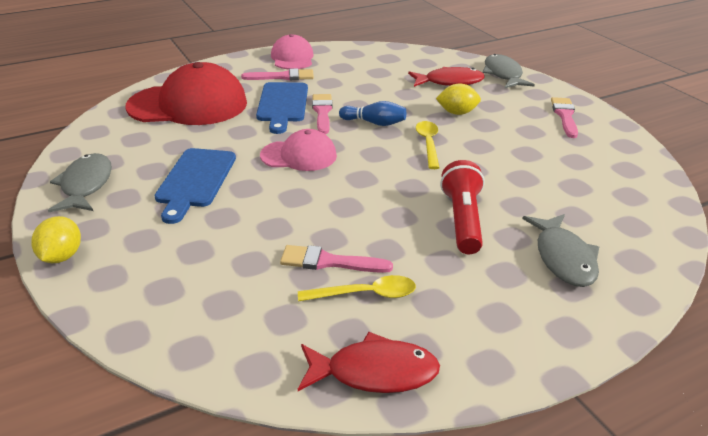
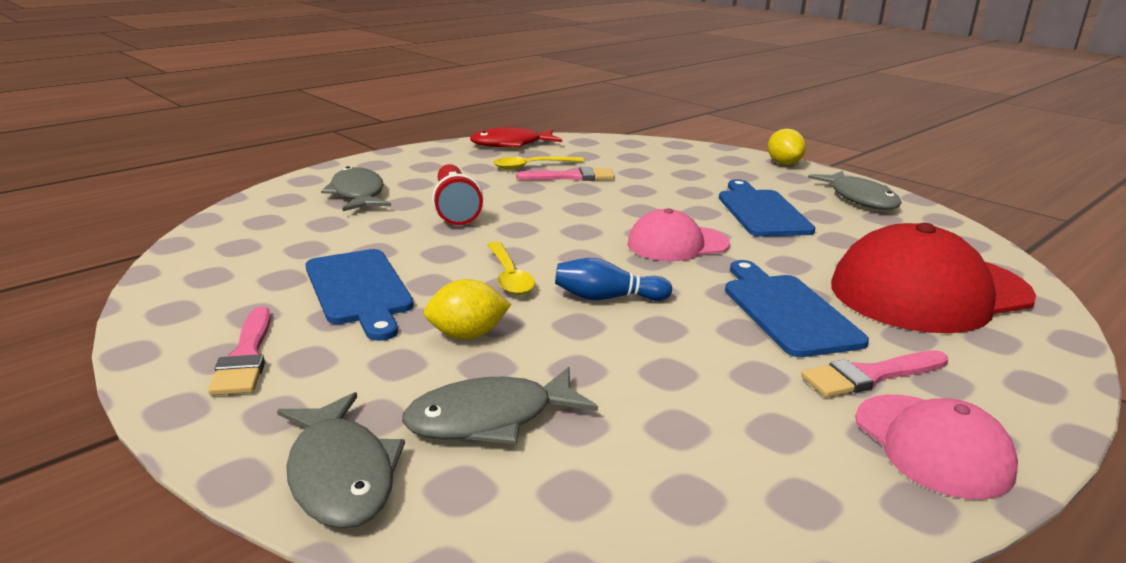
camera: 165 degrees right, 10 degrees down
(322, 112) = (707, 306): pink brush -> none
(449, 82) = (490, 419): red fish -> grey fish
(522, 146) = (359, 290): none -> blue cutting board

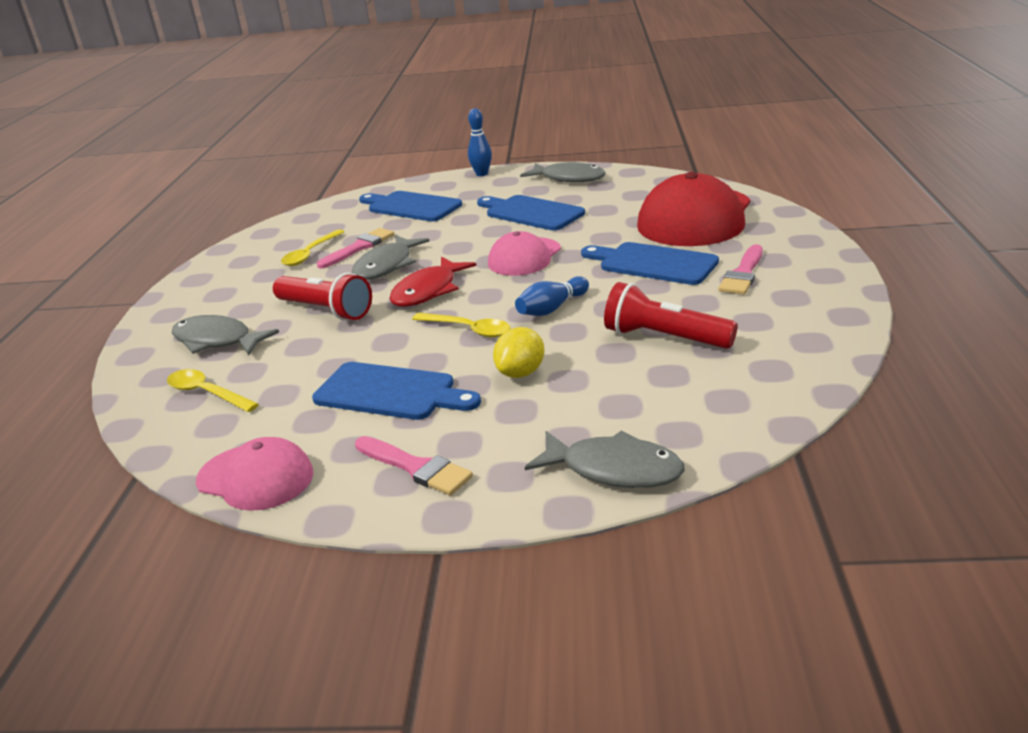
camera: 40 degrees left, 5 degrees up
(279, 223) = (207, 393): none -> yellow spoon
(490, 419) = (626, 399): grey fish -> grey fish (387, 266)
(511, 144) = (251, 245): red fish -> red fish (428, 291)
(648, 386) = (664, 337): none -> red flashlight
(672, 165) = (411, 207): none -> blue cutting board
(784, 164) = (482, 174): yellow lemon -> blue bowling pin
(932, 445) = (814, 289): pink cap -> pink cap (255, 477)

